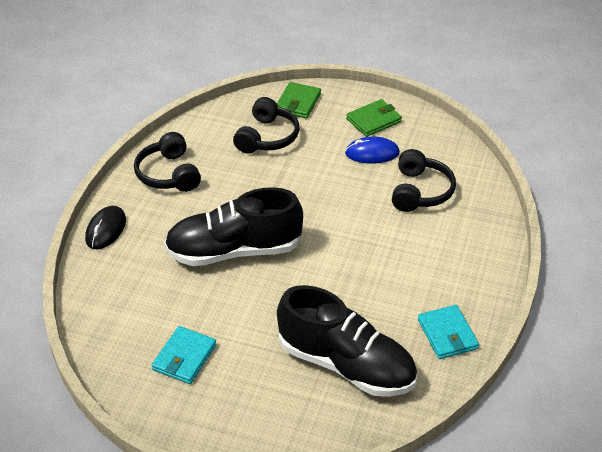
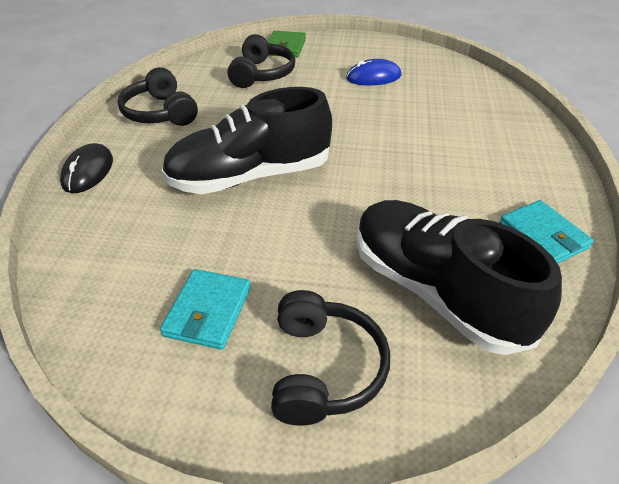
camera: 10 degrees left, 0 degrees up
(346, 365) = (435, 290): black shoe -> black shoe turned 150 degrees counterclockwise
(373, 120) = (364, 53): green wallet -> none
(420, 191) = (436, 102): black headphones -> black headphones (323, 368)

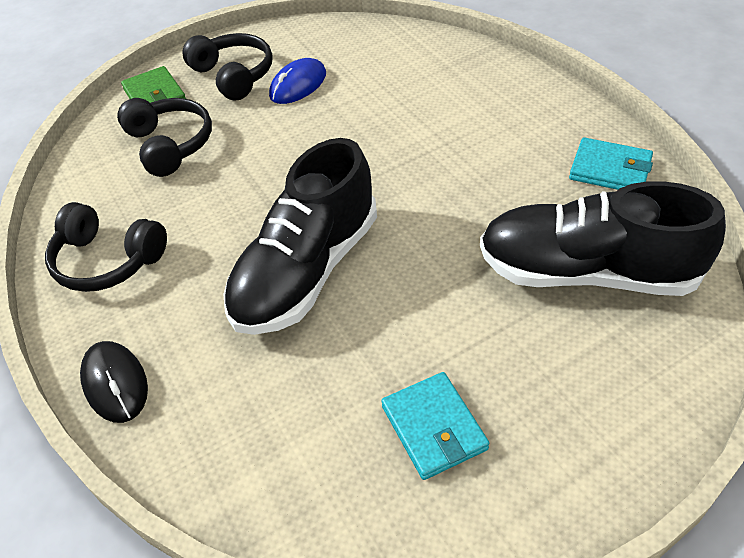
camera: 35 degrees left, 5 degrees up
(323, 368) = (580, 400): black headphones -> black headphones (233, 76)

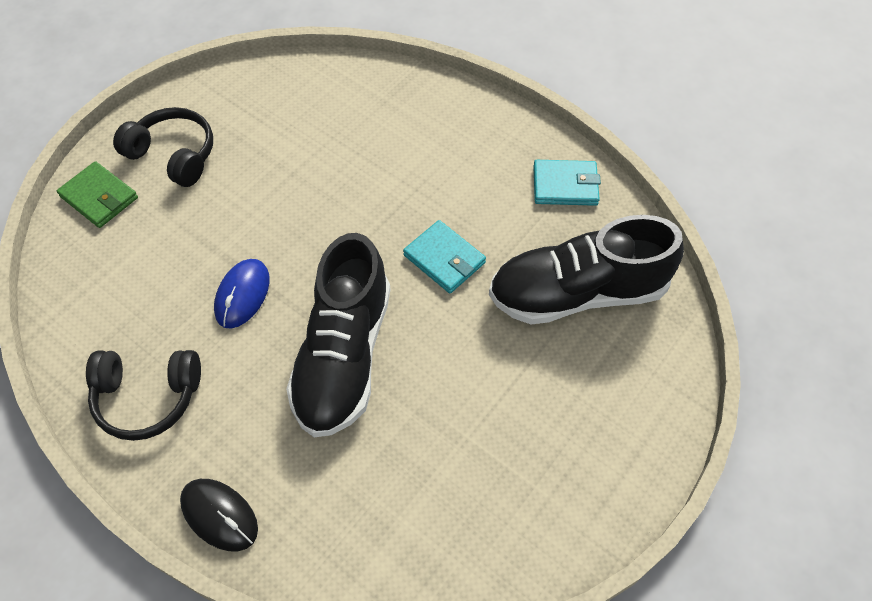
camera: 25 degrees left, 10 degrees up
(169, 145) = (146, 253): black headphones -> none
(298, 85) = (247, 153): blue mouse -> blue mouse (242, 295)
(434, 427) = (507, 468): turquoise wallet -> turquoise wallet (444, 259)

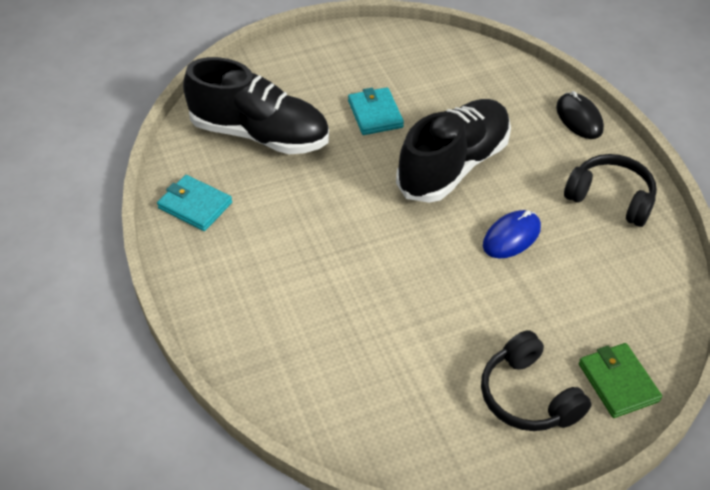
camera: 150 degrees left, 10 degrees down
(444, 259) = (336, 195): turquoise wallet -> turquoise wallet (375, 114)

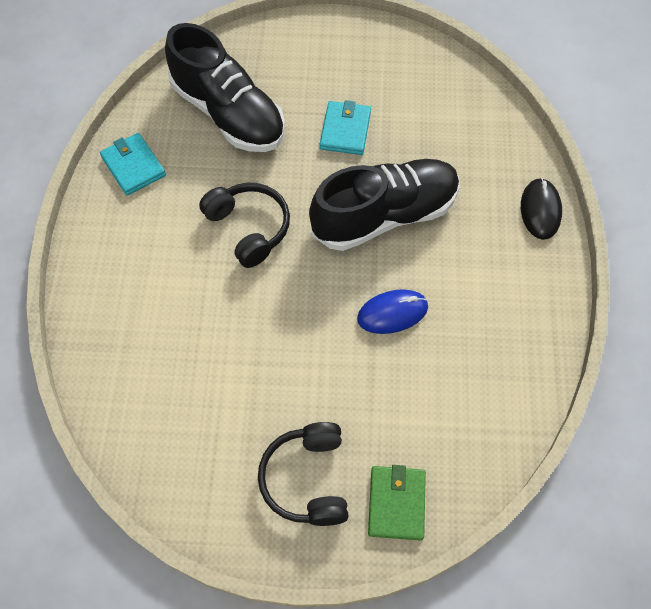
camera: 25 degrees right, 15 degrees up
(610, 198) = (514, 311): black headphones -> black headphones (248, 228)

